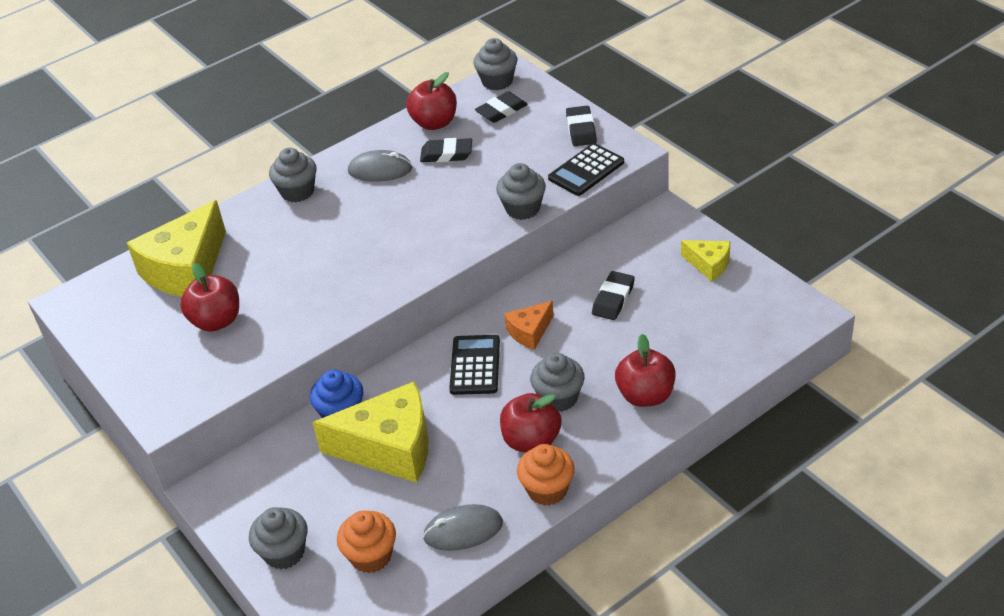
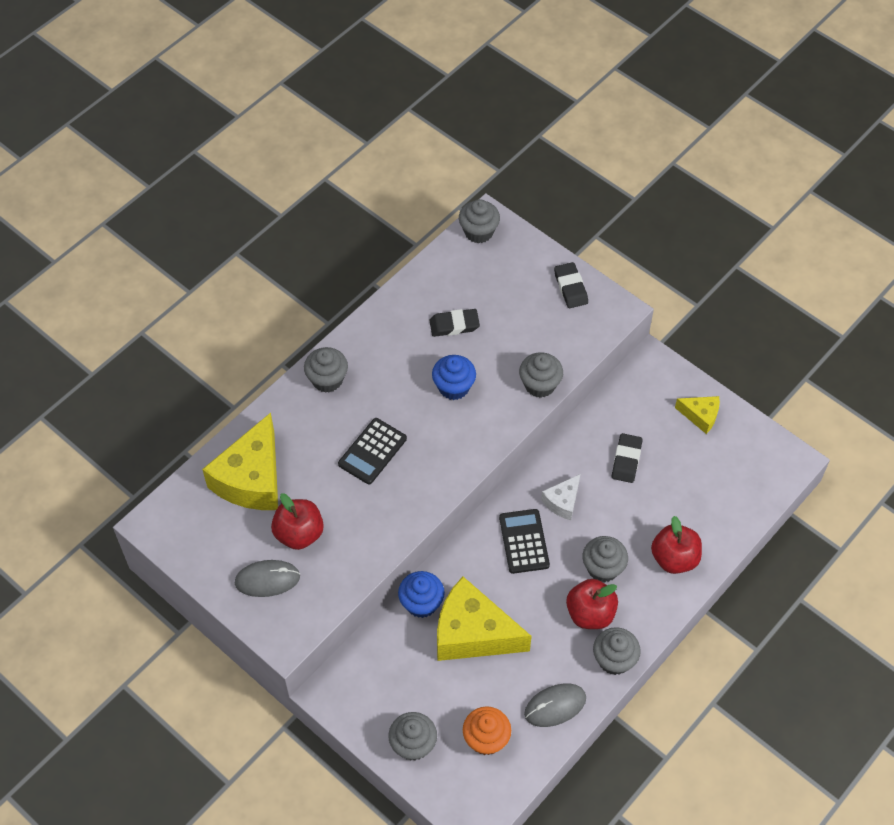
camera: 15 degrees left, 15 degrees up
(380, 170) = (397, 348): grey mouse -> grey mouse (267, 579)
(389, 448) = (473, 633): yellow cheese -> yellow cheese turned 150 degrees counterclockwise
(428, 205) = (453, 387): none -> blue cupcake
(434, 123) = (433, 287): red apple -> none
(501, 111) = (492, 269): black eraser -> none
(530, 332) = (562, 502): orange cheese -> white cheese
(547, 490) = (614, 660): orange cupcake -> grey cupcake
(586, 170) = (586, 336): black calculator -> black calculator (372, 451)

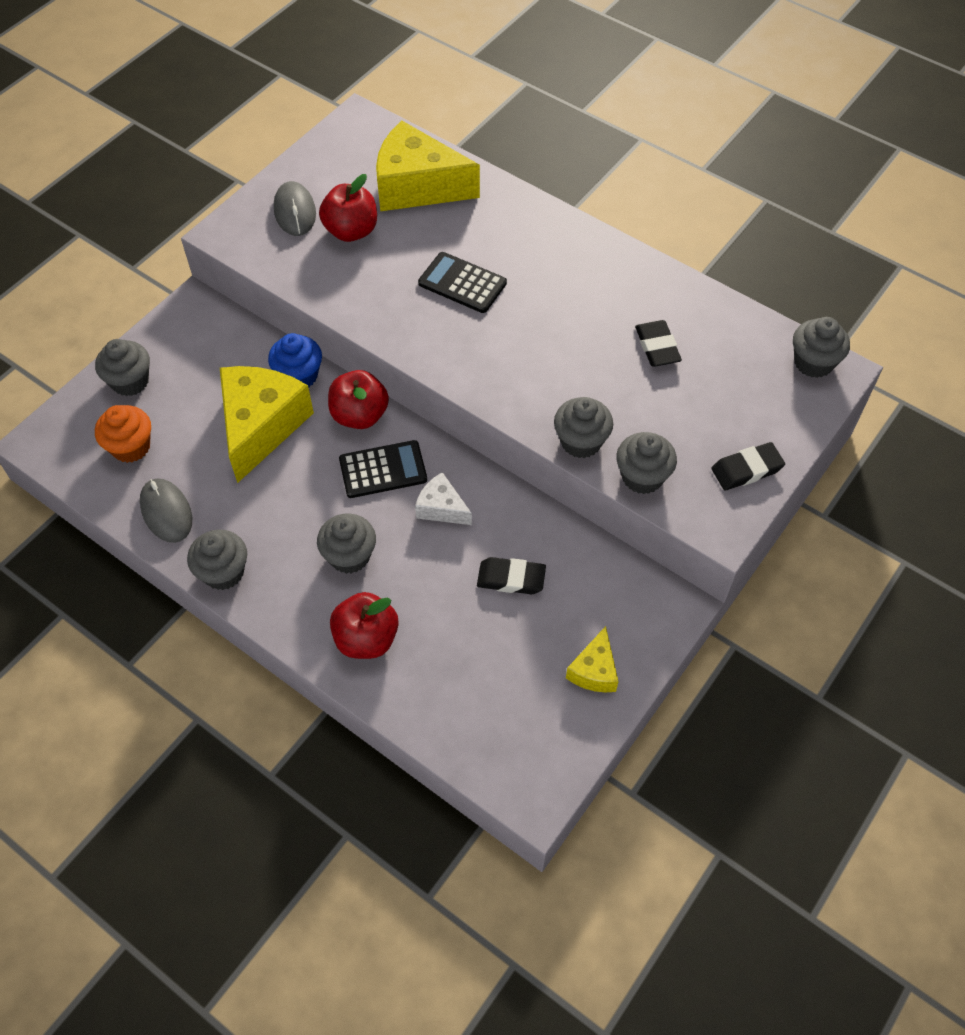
camera: 85 degrees right, 0 degrees up
(327, 380) = (555, 235): grey cupcake -> grey cupcake (642, 477)
(453, 387) = (563, 352): blue cupcake -> none
(590, 613) = (286, 544): red apple -> red apple (359, 415)

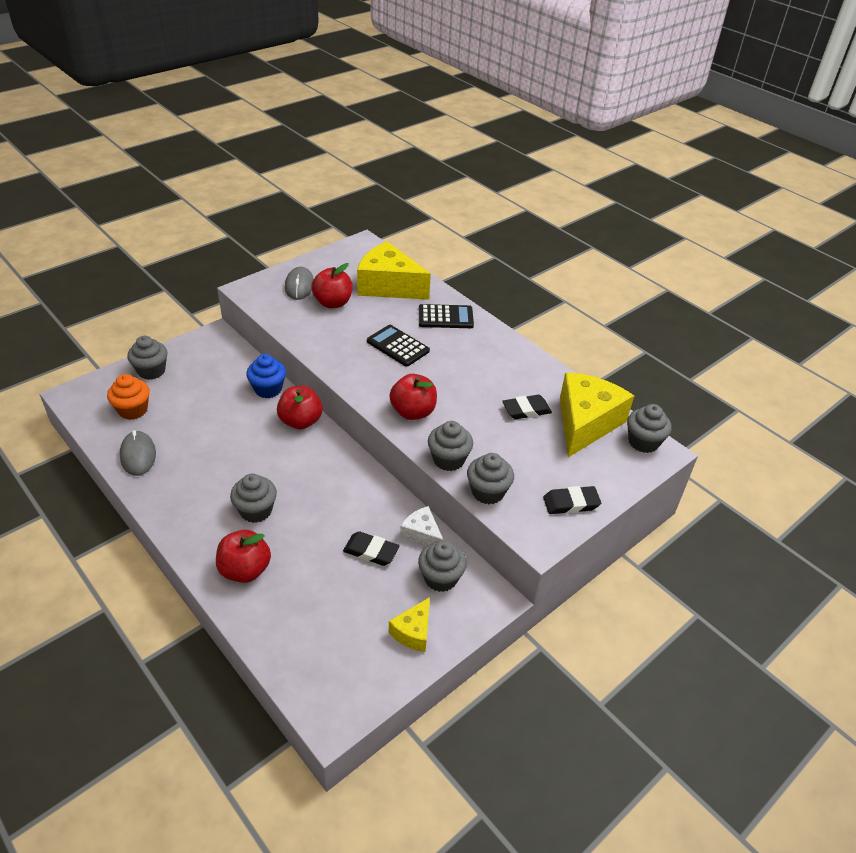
camera: 10 degrees right, 15 degrees down
(223, 572) = (160, 502): grey cupcake -> grey cupcake (441, 578)
(261, 426) = (228, 415): yellow cheese -> yellow cheese (585, 423)
(383, 470) = (303, 459): black calculator -> black calculator (445, 317)
(441, 508) = (336, 492): white cheese -> white cheese (422, 534)
(514, 381) = (413, 412): none -> red apple
(657, 347) = (526, 410): black eraser -> black eraser turned 75 degrees clockwise

